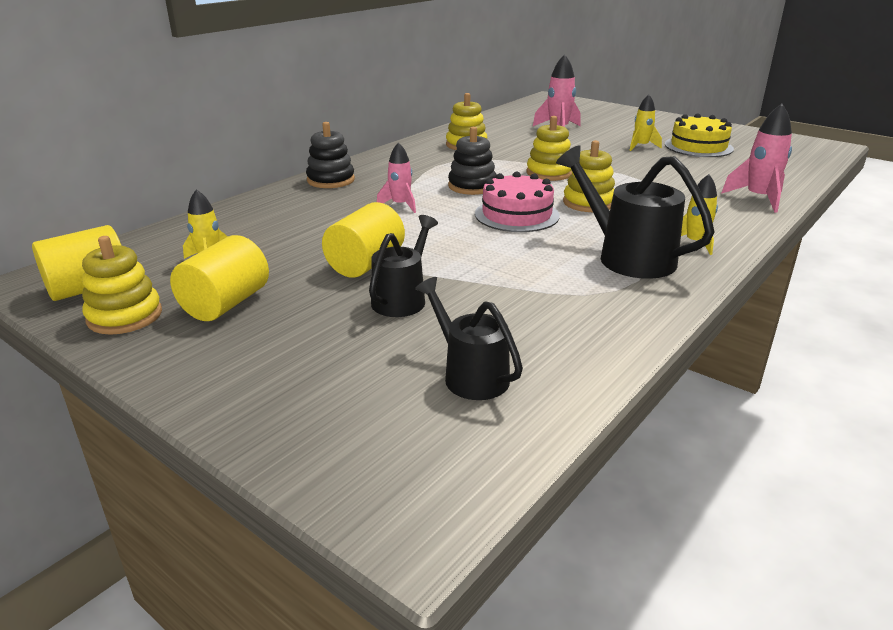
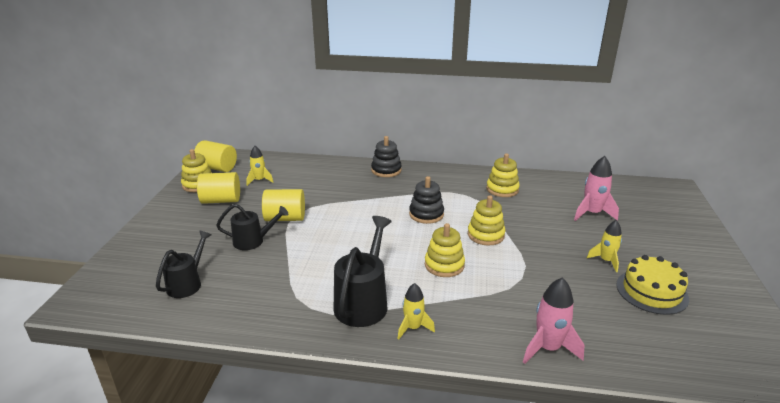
camera: 60 degrees right, 0 degrees up
(400, 205) = (371, 202): pink rocket -> none
(516, 215) = (394, 243): pink cake -> none

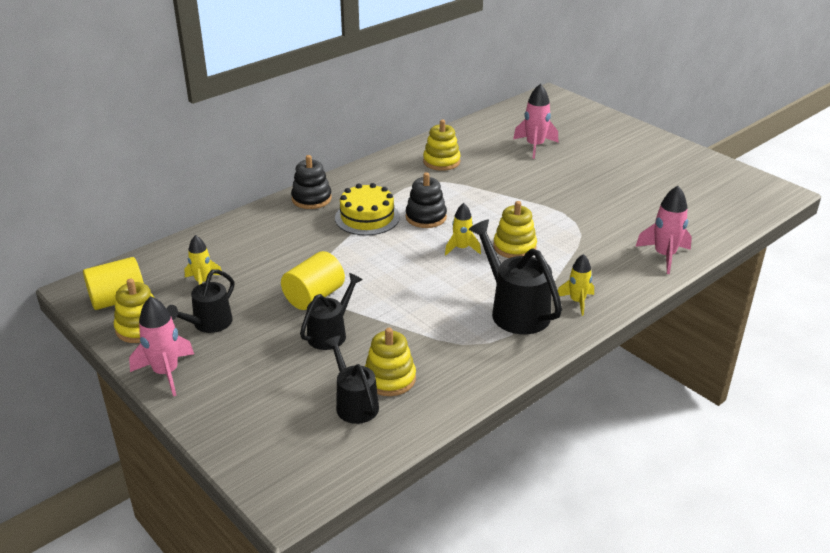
camera: 50 degrees left, 5 degrees up
(165, 210) = (166, 373): none -> pink rocket
(221, 200) = (208, 324): yellow cylinder -> black watering can
(486, 235) = (499, 206): yellow stacking toy -> yellow stacking toy (389, 379)
(606, 261) = (600, 177): yellow rocket -> yellow rocket (461, 248)
(652, 291) = (653, 182): yellow cake -> yellow cake (367, 217)

